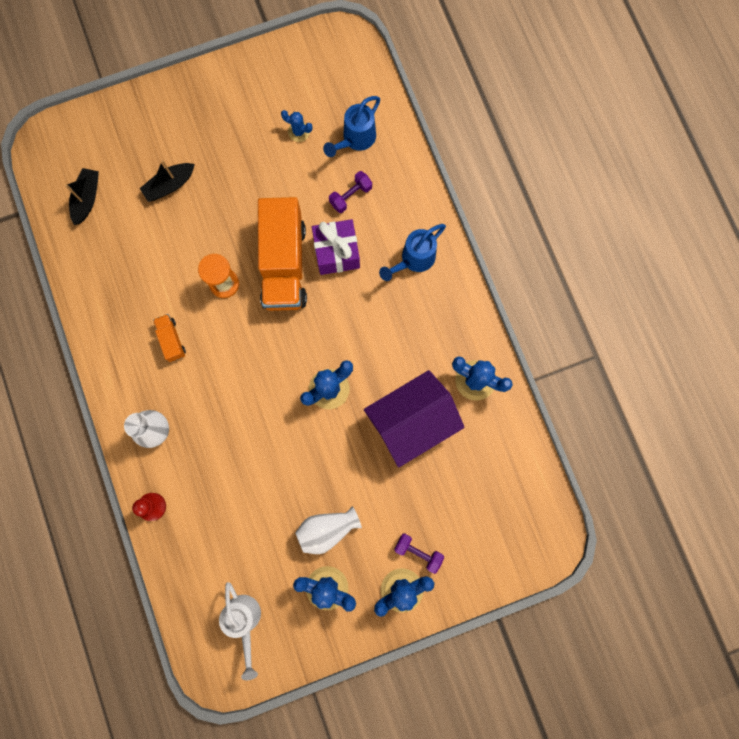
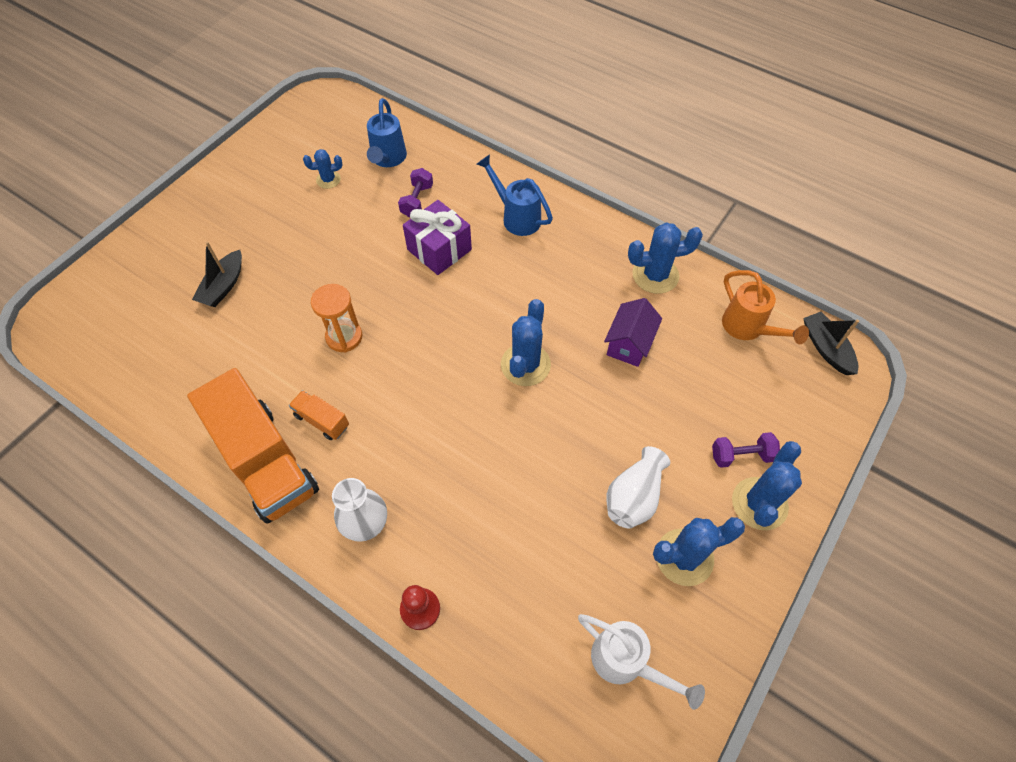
camera: 35 degrees left, 20 degrees down
(87, 199) = (134, 346): black boat -> black boat (826, 348)
(284, 264) = (394, 287): orange truck -> orange truck (265, 462)
(411, 422) = (629, 344): purple house -> purple house, size x0.55
(413, 260) = (516, 217): blue watering can -> blue watering can turned 120 degrees clockwise
(504, 468) = (748, 329): none -> orange watering can

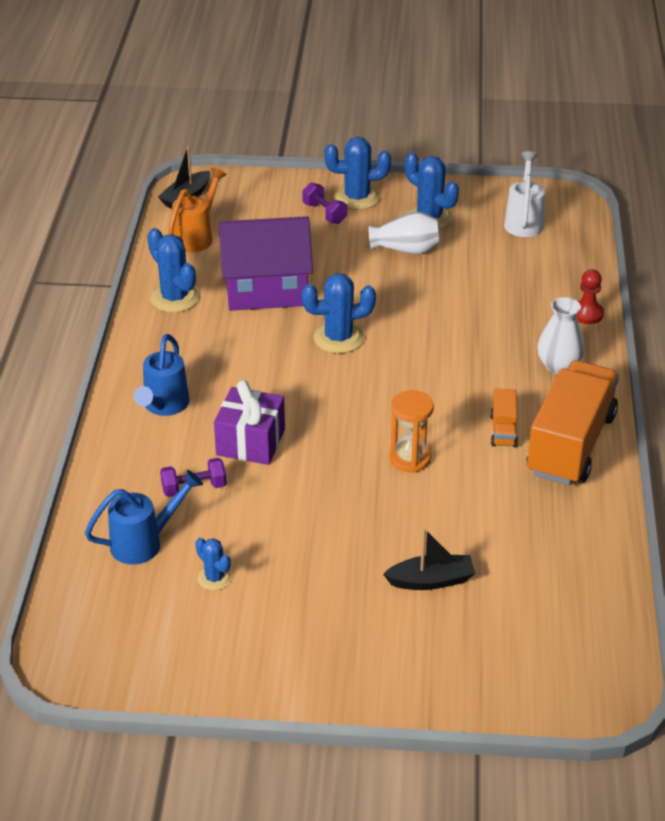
camera: 120 degrees left, 20 degrees down
(629, 344) = (266, 290): purple house -> purple house, size x1.81

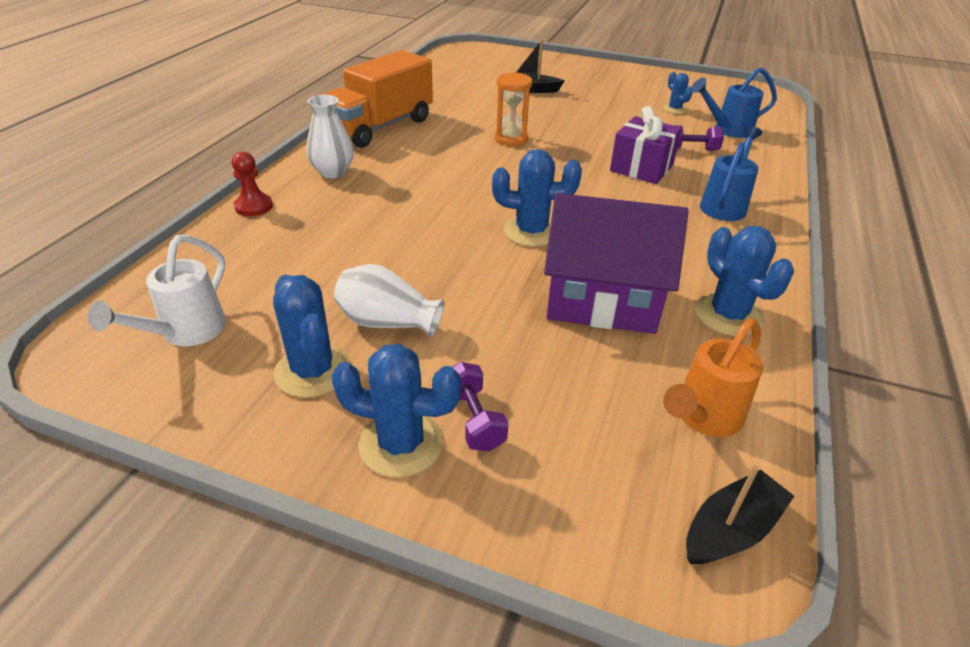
camera: 165 degrees left, 0 degrees up
(503, 430) = (424, 142): orange truck -> none

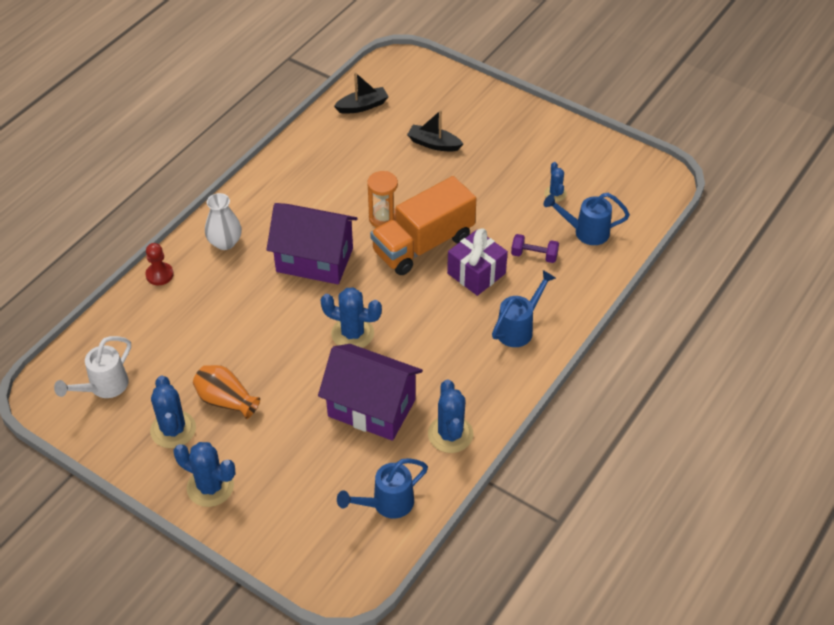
camera: 15 degrees right, 10 degrees up
(380, 127) = (277, 186): orange truck -> orange truck (423, 244)
(387, 322) = (226, 401): white vase -> orange vase
(449, 175) = (314, 260): none -> purple house
(474, 420) = (255, 480): purple dumbbell -> none
(702, 418) = (386, 504): orange watering can -> blue watering can
(731, 529) = (362, 568): black boat -> black boat (362, 106)

